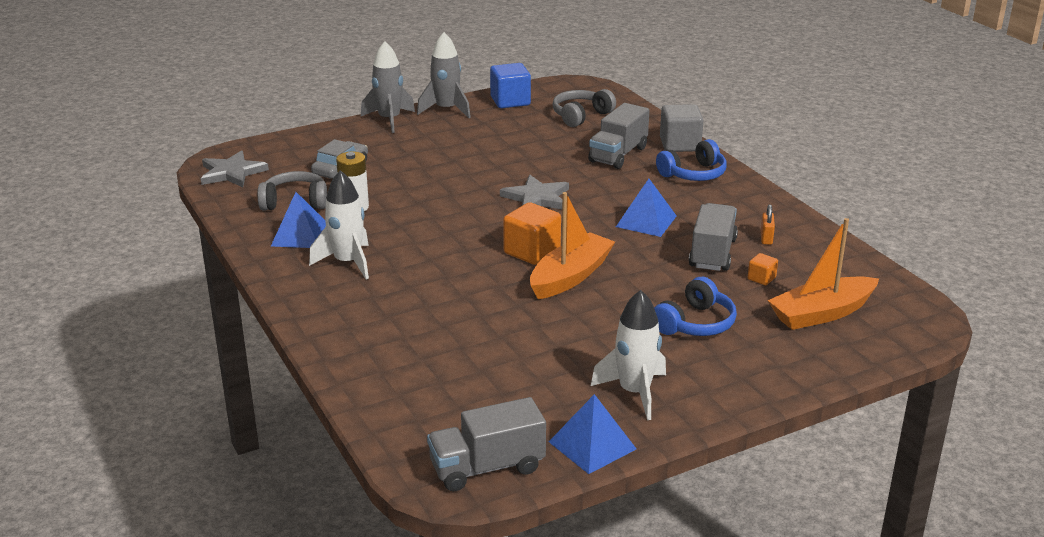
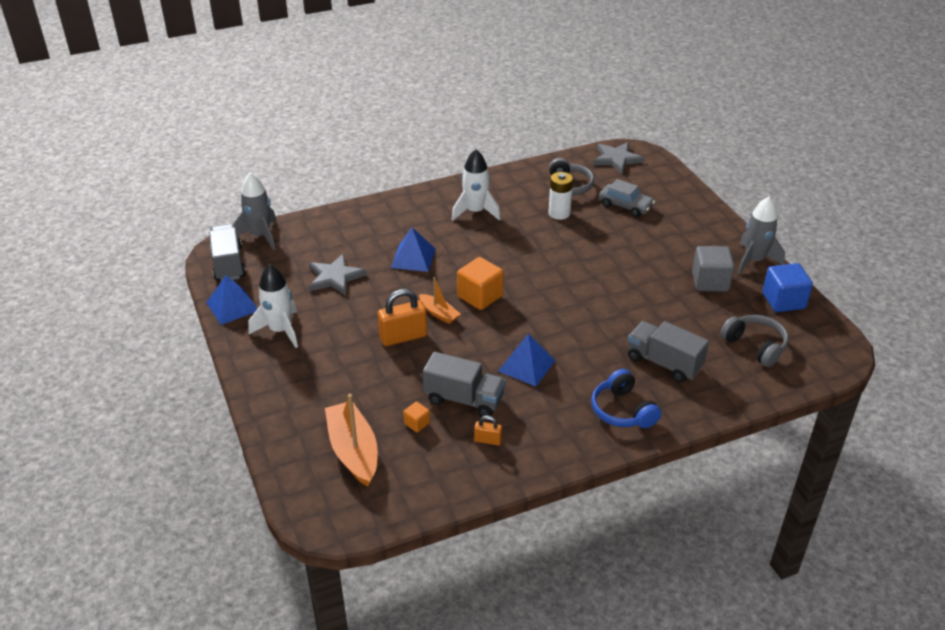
camera: 95 degrees right, 10 degrees up
(300, 235) = (517, 191): blue pyramid -> blue pyramid (413, 258)
(389, 120) = (725, 229): grey rocket -> grey rocket (260, 236)
(537, 198) = (573, 305): grey star -> grey star (335, 277)
(570, 276) = (439, 313): orange boat -> orange boat, size x0.55
(620, 297) = (403, 337): none -> orange padlock
(680, 145) = (692, 410): grey cube -> grey cube (710, 282)
(695, 323) = (357, 372): blue headphones -> none

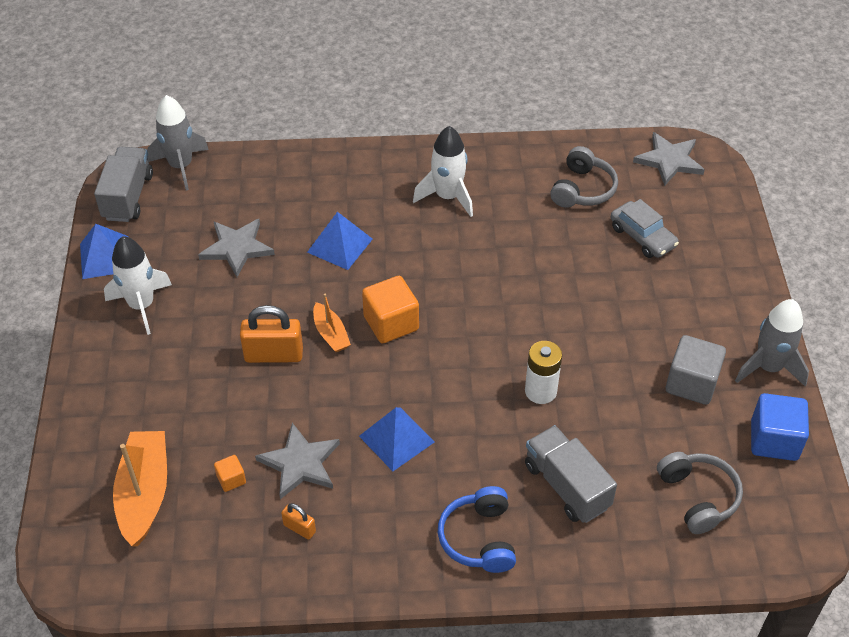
camera: 20 degrees right, 10 degrees up
(464, 399) = (300, 463): grey truck -> grey star
(559, 213) = (551, 226): white battery -> white battery (540, 391)

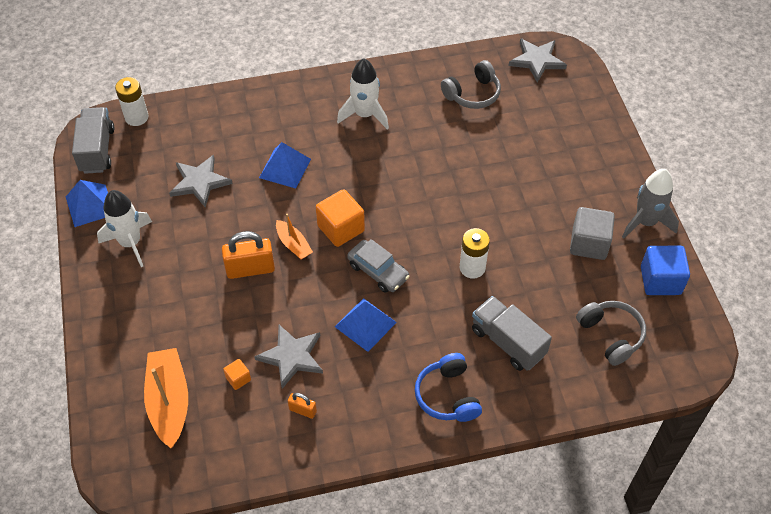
camera: 10 degrees left, 5 degrees up
(181, 166) = (136, 117): grey rocket -> white battery
(583, 189) = (472, 94): grey headphones -> grey headphones turned 45 degrees clockwise
(642, 237) = (528, 127): grey car -> grey car (378, 271)

